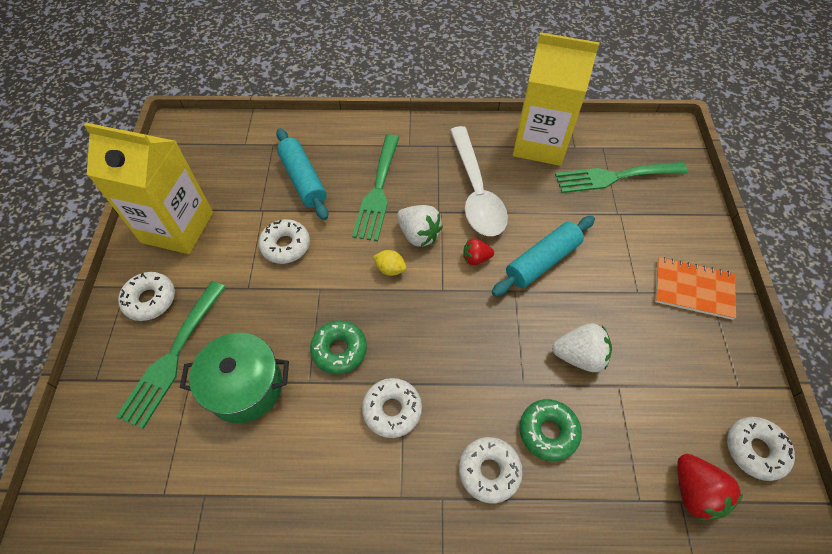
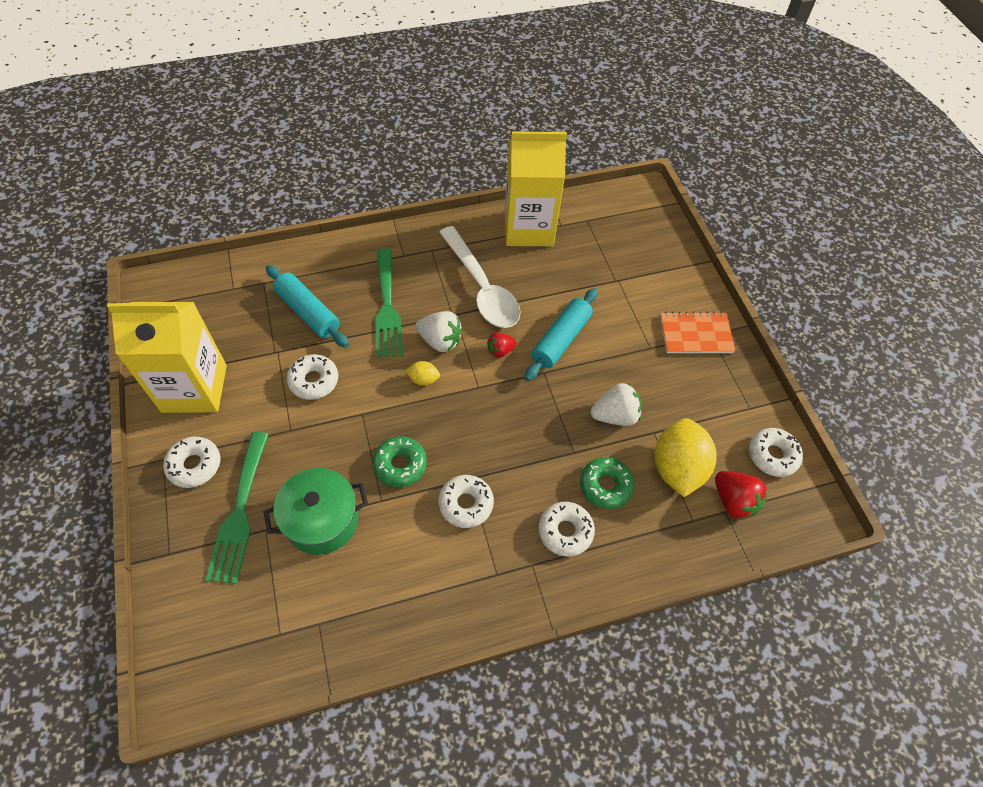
camera: 20 degrees left, 0 degrees up
(614, 177) = (604, 247): green fork -> none
(635, 434) = (677, 468): none -> yellow lemon

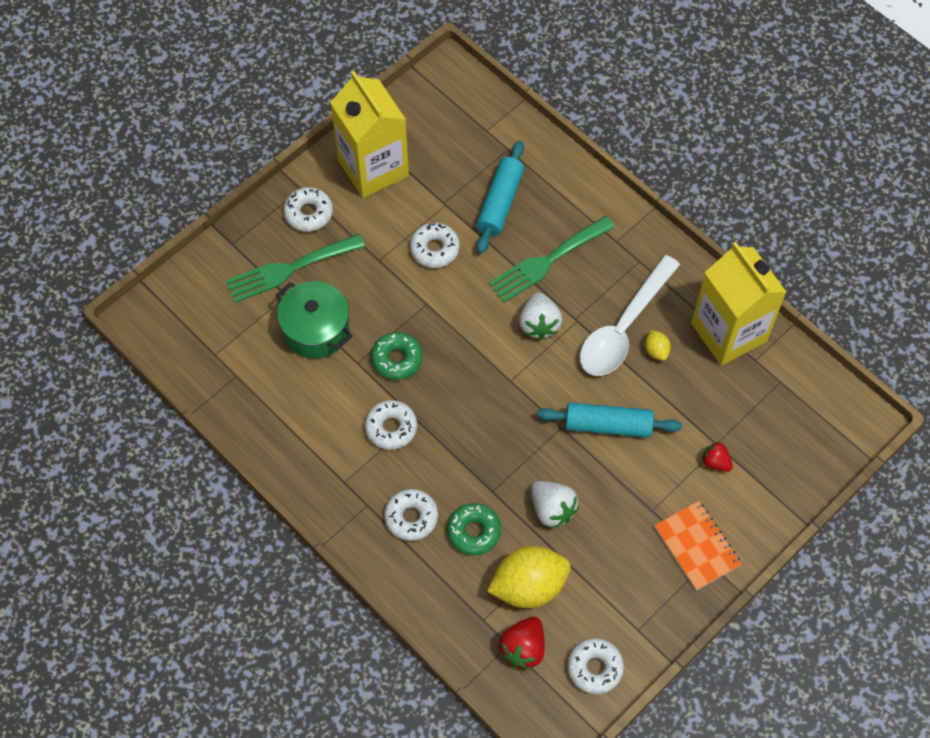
camera: 65 degrees right, 5 degrees up
(423, 379) = (490, 332): yellow lemon -> yellow lemon (656, 350)
(500, 351) = (561, 379): red strawberry -> red strawberry (715, 462)

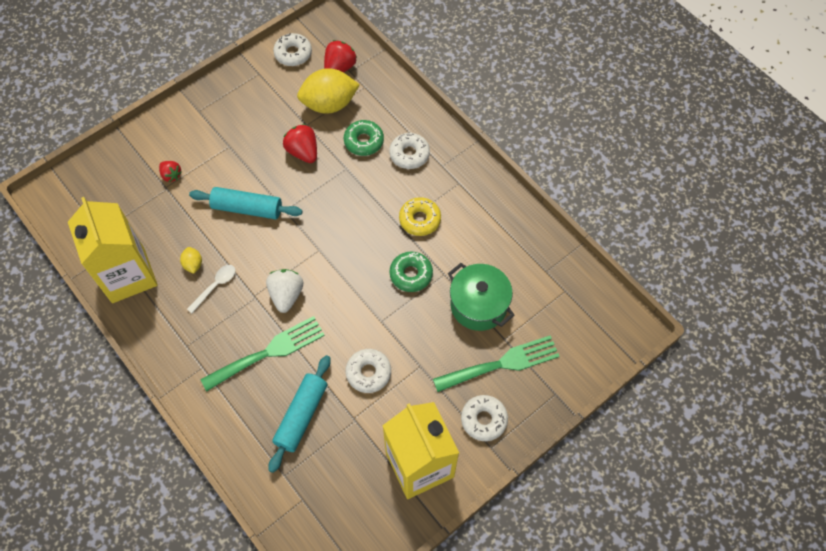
camera: 175 degrees left, 0 degrees up
(391, 428) = (420, 219): white donut -> yellow donut
(552, 509) = (303, 152): white strawberry -> red strawberry
(623, 327) = (215, 286): white spoon -> white spoon, size x0.46
(697, 546) = (203, 120): orange notebook -> none

